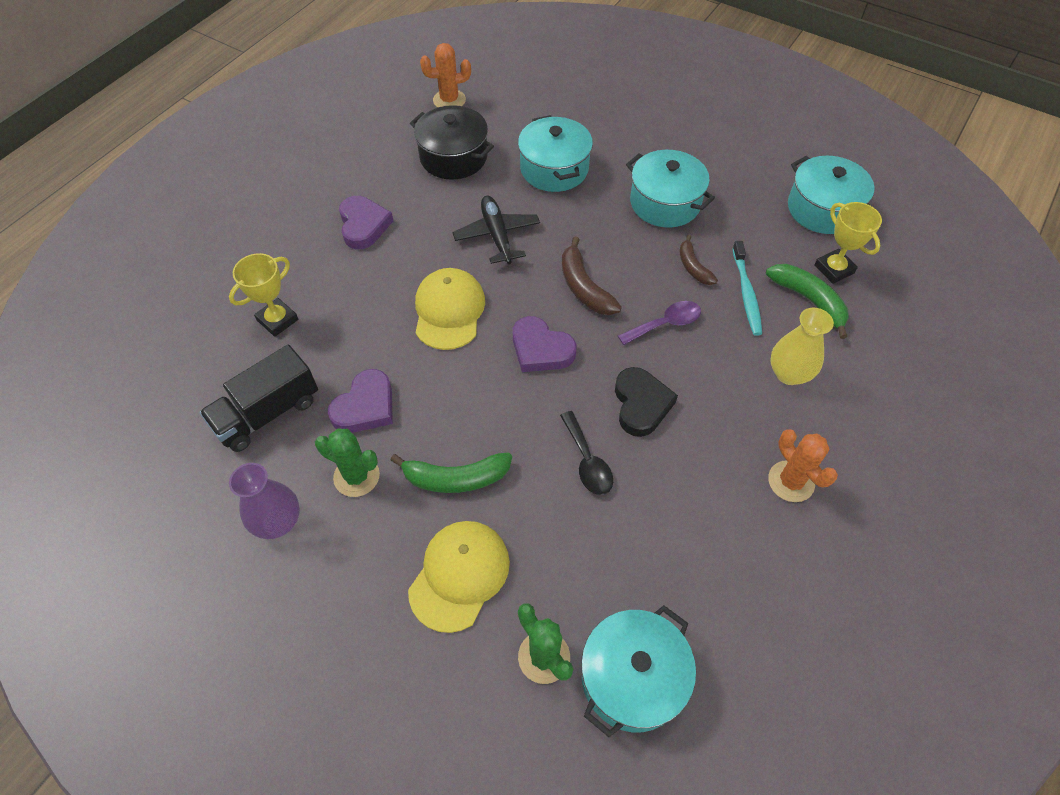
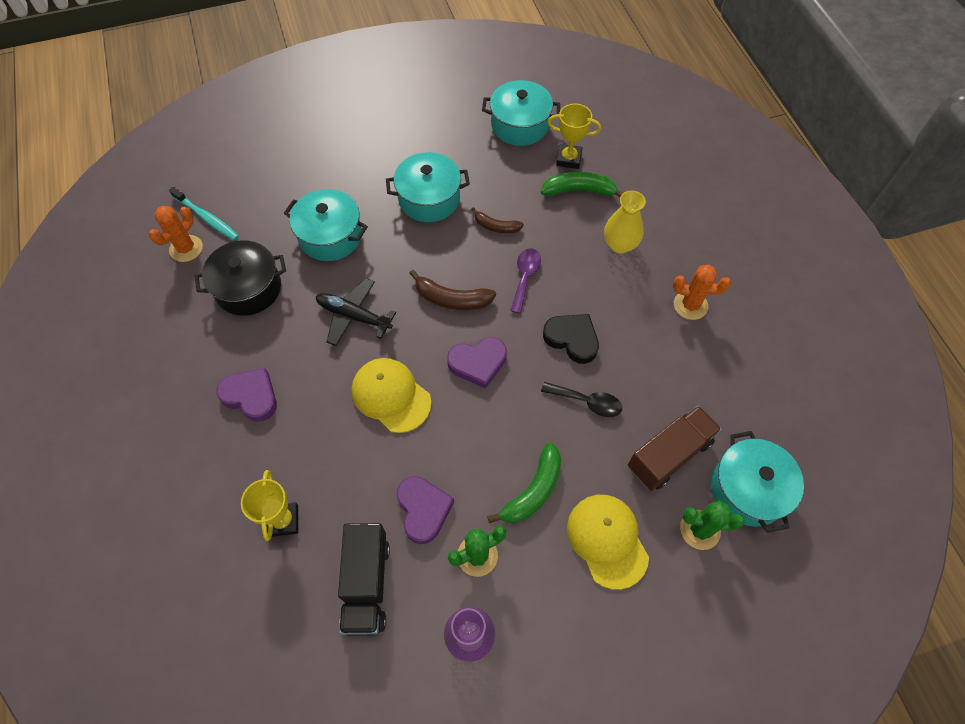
camera: 50 degrees left, 5 degrees up
(600, 572) = (669, 454): none -> brown truck
(746, 293) = (543, 216): turquoise toothbrush -> turquoise toothbrush (207, 218)

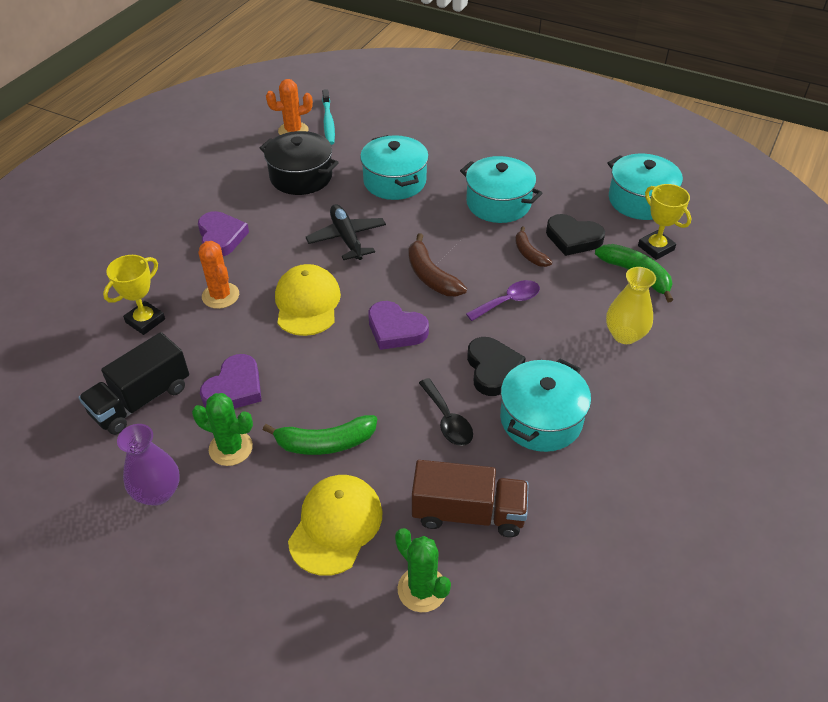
camera: 45 degrees right, 15 degrees down
(510, 191) = (573, 238): none -> black heart
(690, 305) = (636, 423): orange cactus -> orange cactus (220, 296)
(748, 489) = (507, 600): turquoise pot -> turquoise pot (541, 419)

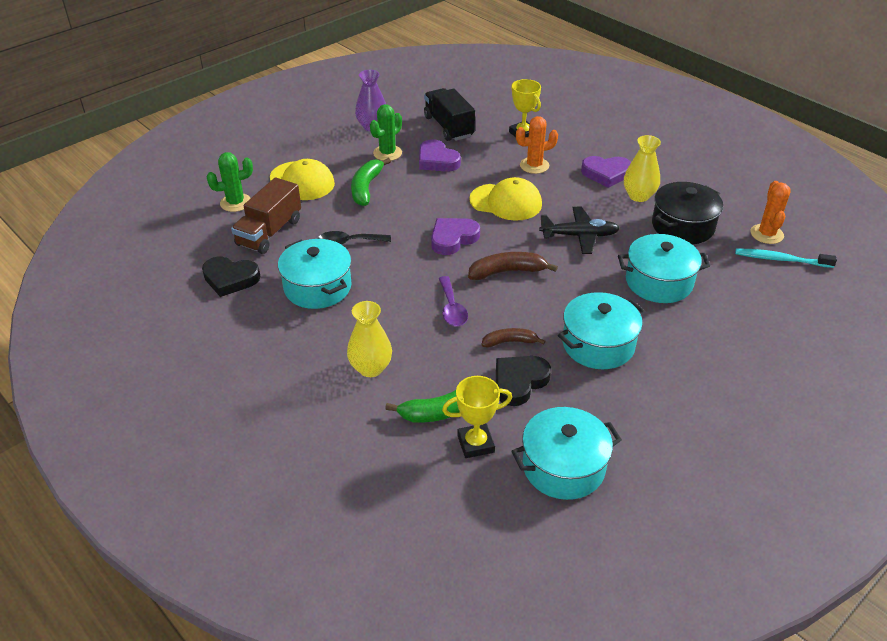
camera: 110 degrees right, 5 degrees down
(258, 209) = (639, 196): none -> yellow vase
(492, 369) = (381, 277): black heart -> black heart (230, 279)

